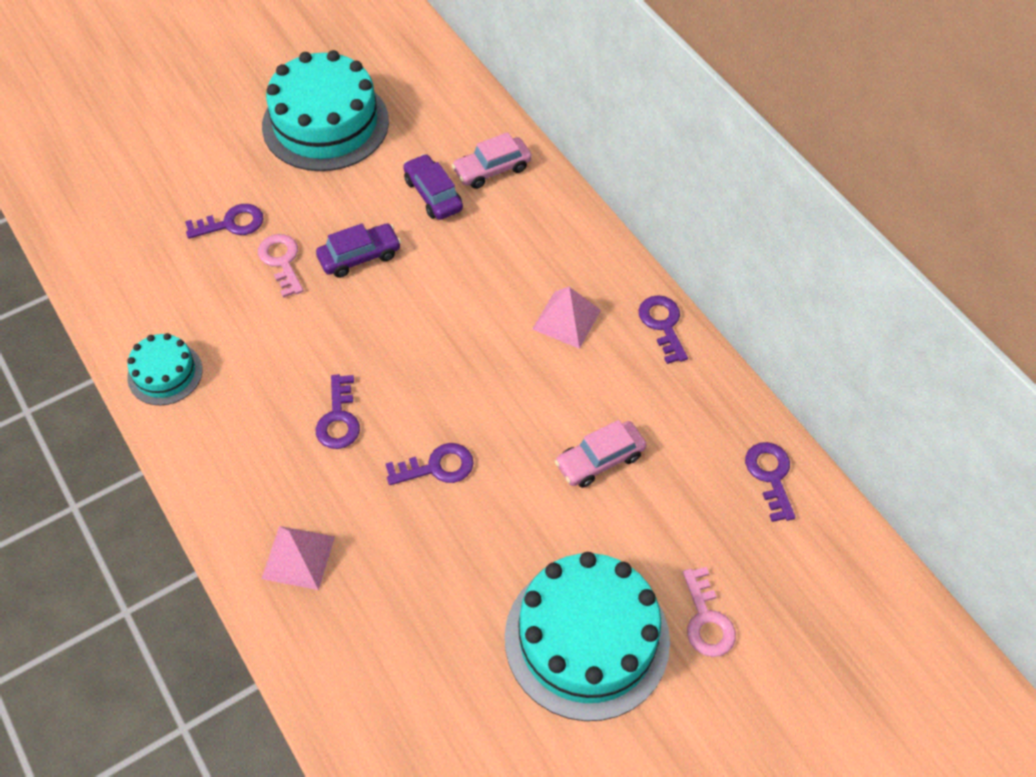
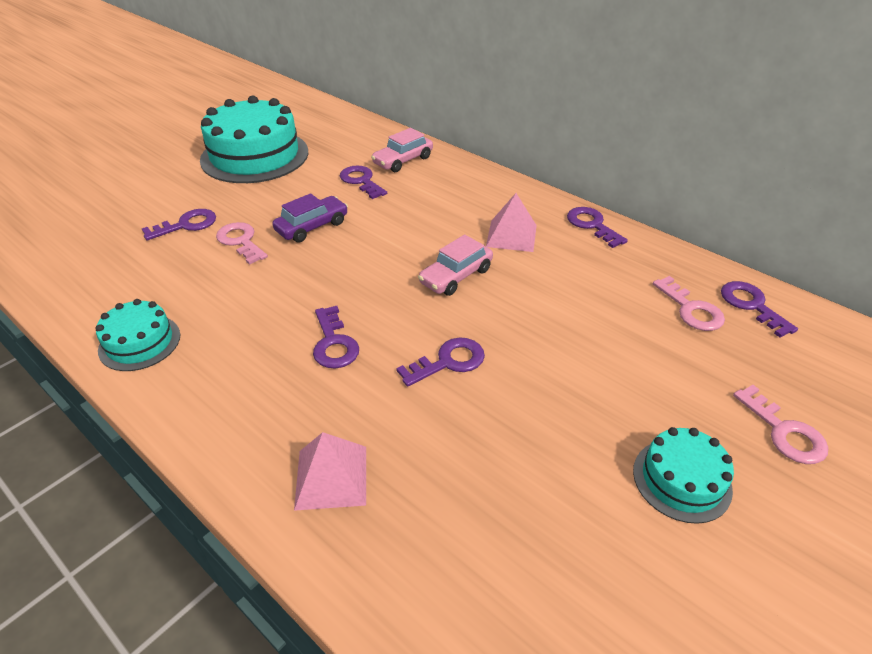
camera: 15 degrees left, 15 degrees down
(433, 194) = (361, 181): purple car -> purple key
(587, 639) = (681, 480): turquoise cake -> turquoise cake, size x0.51
(600, 460) = (598, 324): pink car -> pink car (456, 276)
(704, 465) = (691, 309): none -> pink key

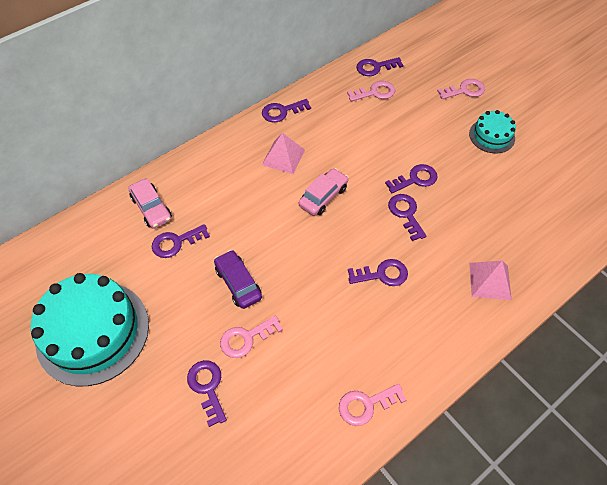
camera: 80 degrees left, 15 degrees up
(139, 342) = (366, 405): turquoise cake -> pink key
(456, 276) = (323, 196): pink car -> pink car turned 105 degrees counterclockwise
(523, 369) = (415, 179): none -> purple key

